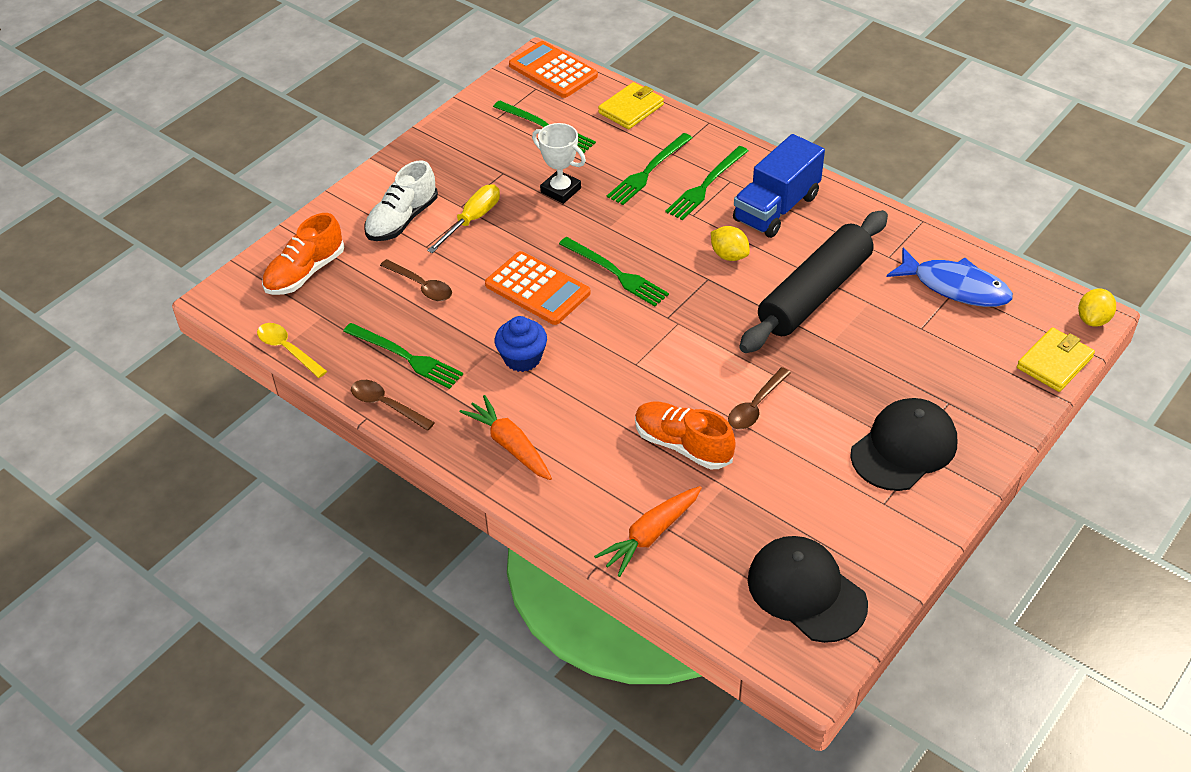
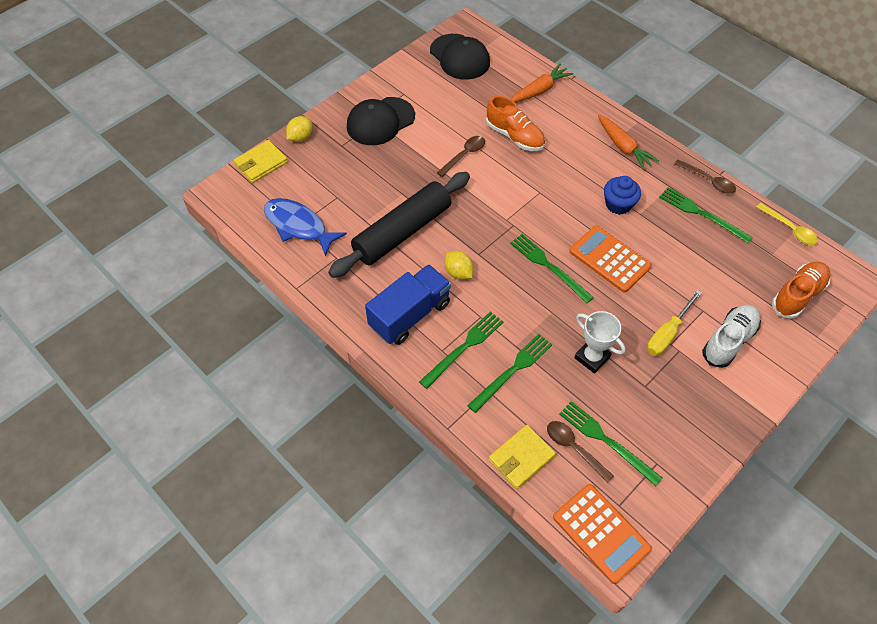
camera: 175 degrees left, 10 degrees up
(421, 286) = (700, 272): brown spoon -> brown spoon (574, 448)
(1093, 319) = (217, 190): yellow lemon -> yellow lemon (300, 137)

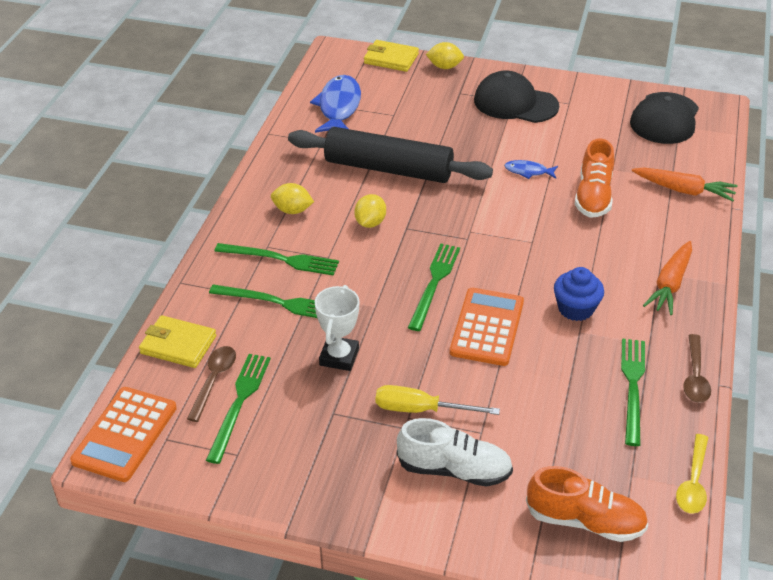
camera: 60 degrees right, 15 degrees down
(410, 315) = (292, 210): blue truck -> yellow lemon
(464, 155) = (528, 171): brown spoon -> blue fish

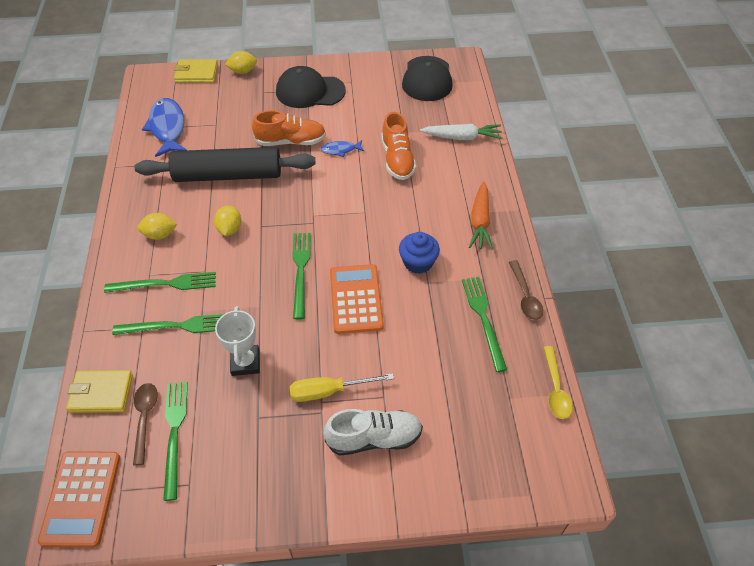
camera: 20 degrees left, 10 degrees up
(585, 521) = (489, 450): orange shoe -> orange shoe (291, 141)
(683, 190) = (462, 137): orange carrot -> white carrot

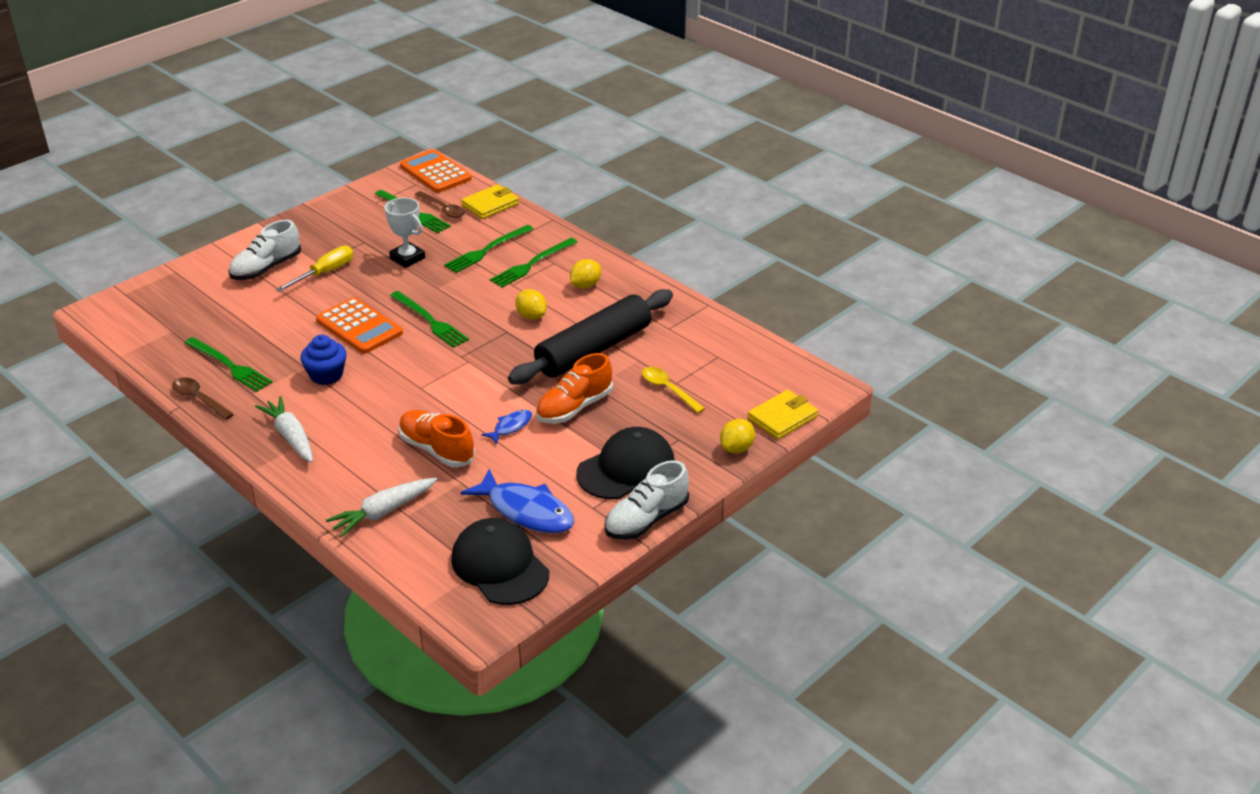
camera: 140 degrees right, 15 degrees down
(167, 128) = (717, 355): blue fish -> blue fish (526, 511)
(333, 63) = (646, 519): none -> white shoe
(480, 221) = (290, 437): orange carrot -> white carrot
(555, 389) = (134, 352): yellow spoon -> yellow spoon (668, 390)

